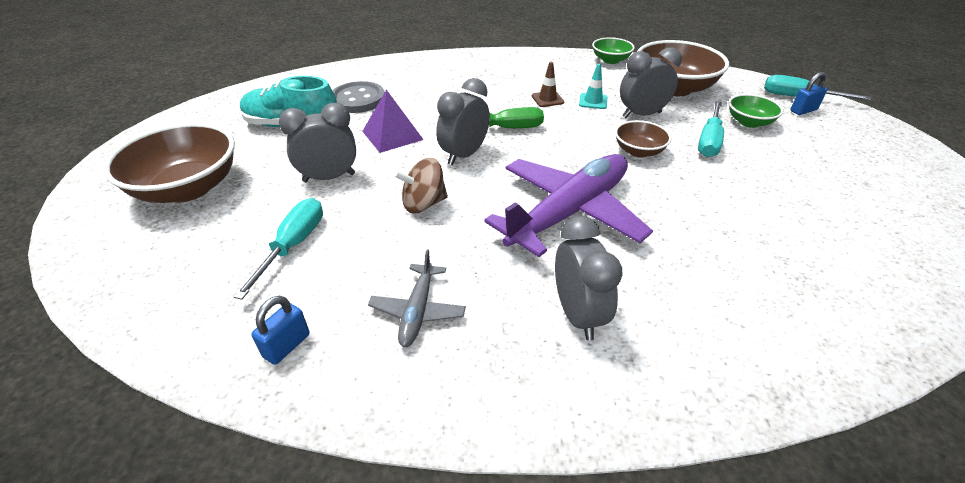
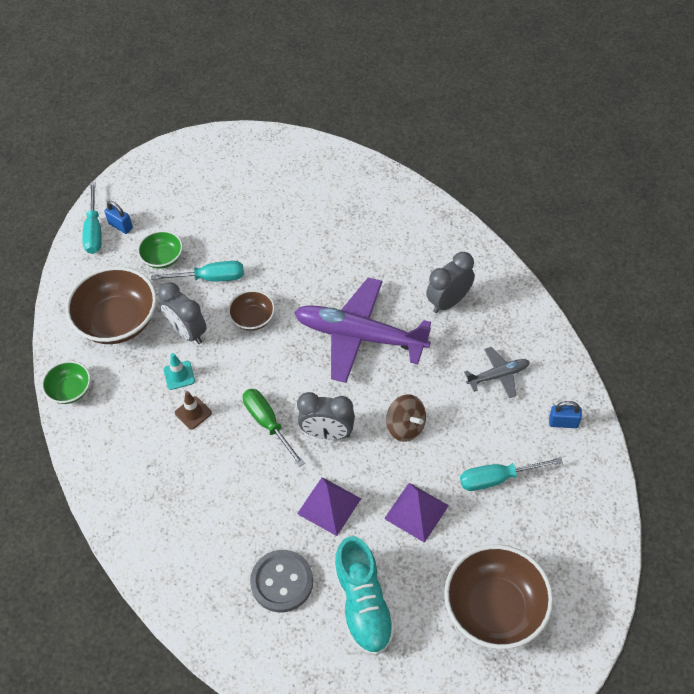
camera: 115 degrees left, 15 degrees up
(329, 177) = (416, 512): grey clock -> purple pyramid

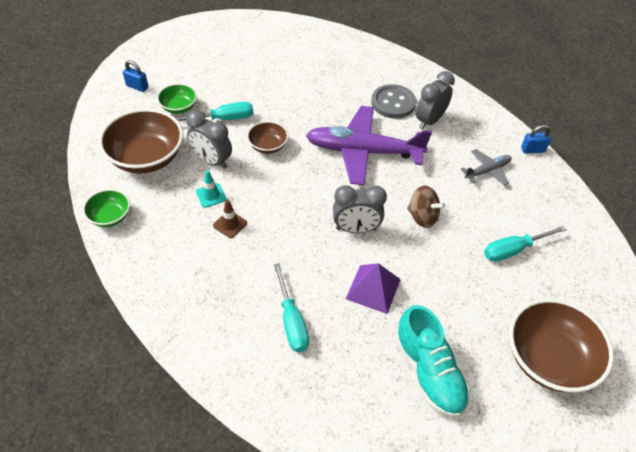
camera: 15 degrees left, 5 degrees down
(94, 230) = (114, 91): turquoise screwdriver -> turquoise screwdriver (291, 321)
(268, 423) = (300, 226): green screwdriver -> none
(282, 582) = (346, 361): grey button -> grey button (393, 103)
(416, 512) = (453, 285): purple pyramid -> none
(563, 422) = (552, 201): blue padlock -> blue padlock (532, 150)

